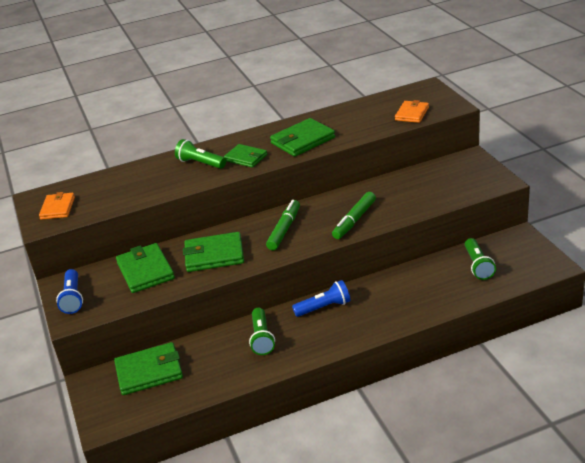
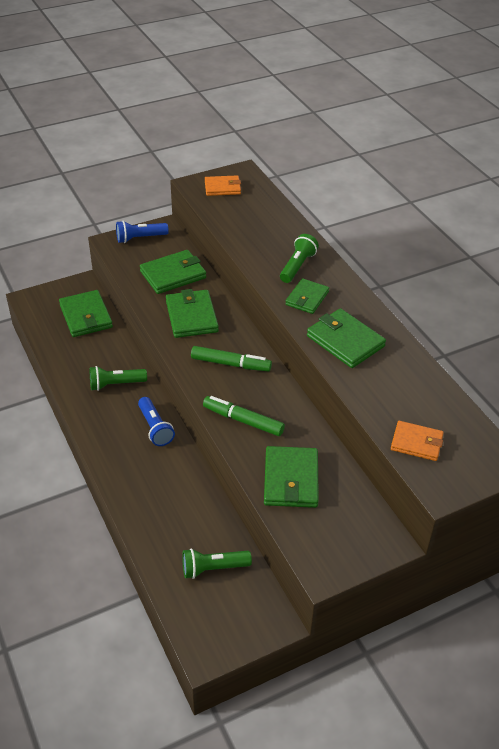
camera: 80 degrees right, 10 degrees up
(418, 196) = (291, 479): none -> green wallet

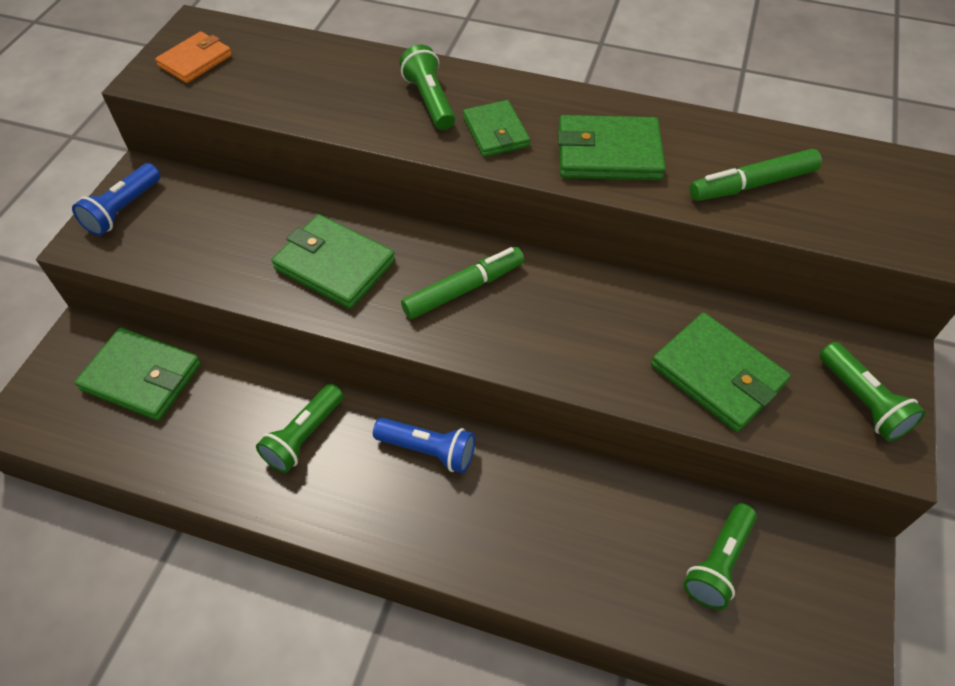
camera: 45 degrees left, 10 degrees up
(173, 275) = (237, 228): green wallet -> none
(243, 421) = (573, 348): green marker -> green marker (752, 184)
(343, 543) = (862, 401): none -> green flashlight
(416, 443) = (839, 215): orange wallet -> none

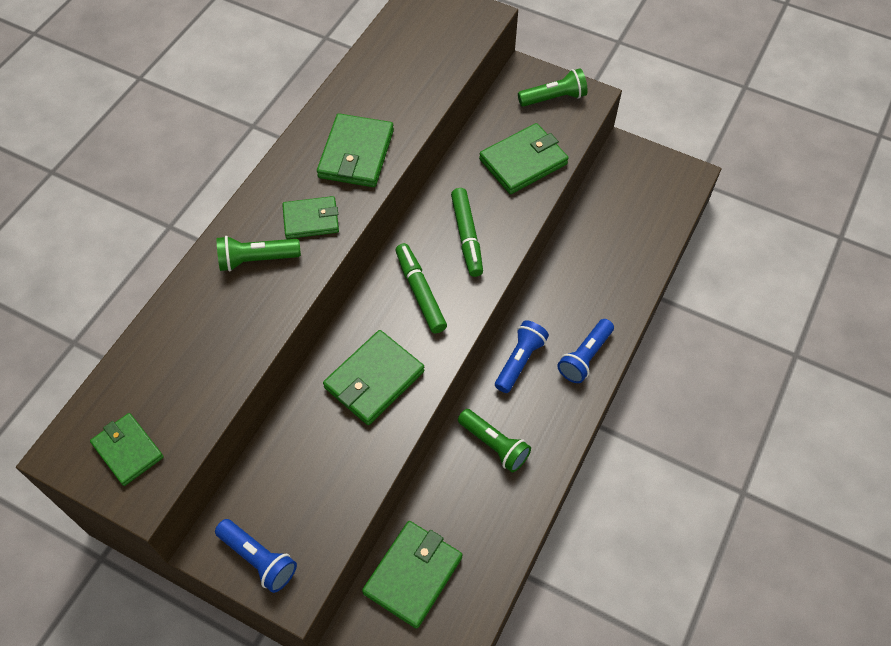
camera: 80 degrees left, 5 degrees up
(195, 61) = (128, 450): orange wallet -> green wallet
(448, 533) = (585, 357): none -> blue flashlight
(718, 563) = (621, 214): green flashlight -> none
(752, 184) = (409, 83): green marker -> green marker (467, 236)

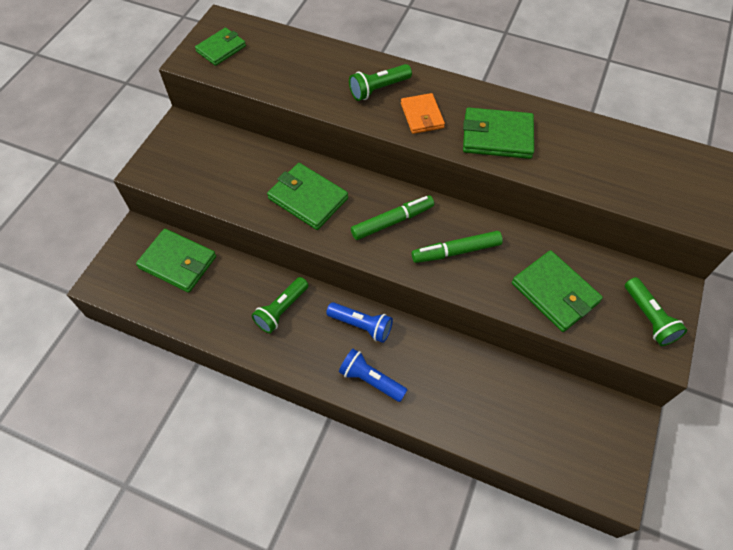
camera: 85 degrees right, 0 degrees up
(257, 260) = (378, 89): green flashlight -> green flashlight turned 105 degrees counterclockwise
(259, 559) = (169, 149): blue flashlight -> none
(311, 220) = (422, 115): green wallet -> orange wallet

